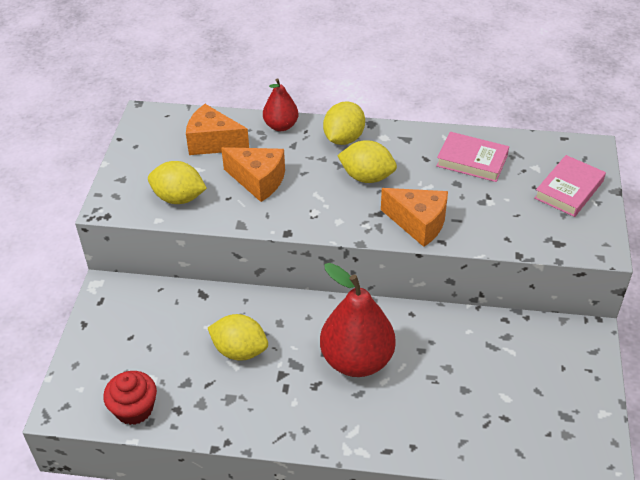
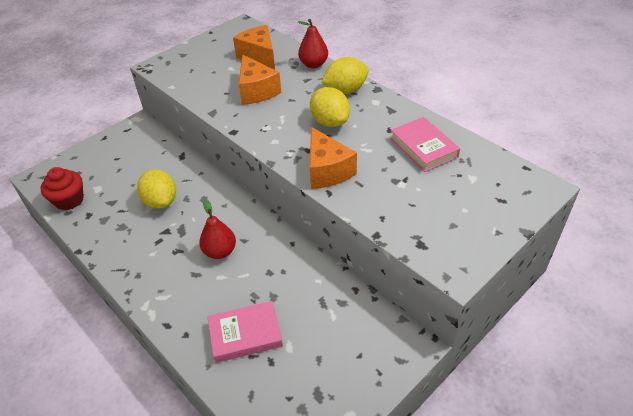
camera: 40 degrees right, 0 degrees up
(179, 198) = (198, 79): yellow lemon -> none
(357, 360) = (220, 251): red pear -> red pear, size x0.55
(569, 189) = (481, 208): pink book -> pink book (245, 334)

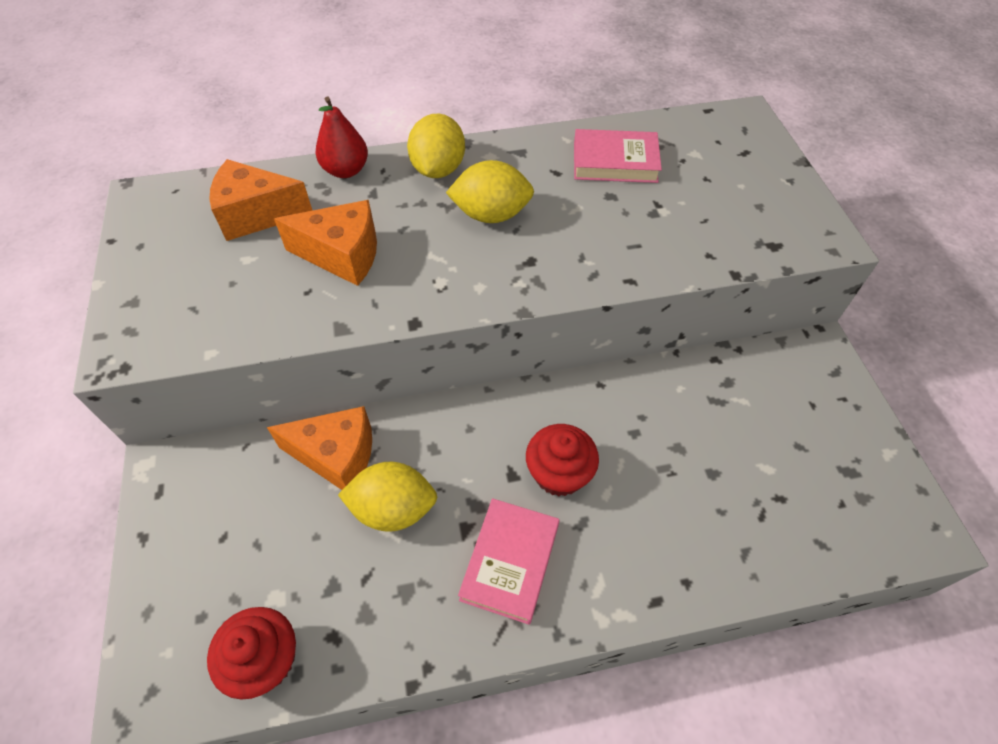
camera: 60 degrees left, 10 degrees up
(220, 251) = (559, 473): red pear -> red cupcake
(245, 334) = (724, 507): pink book -> pink book (510, 562)
(327, 171) = (588, 263): orange cheese -> orange cheese (336, 456)

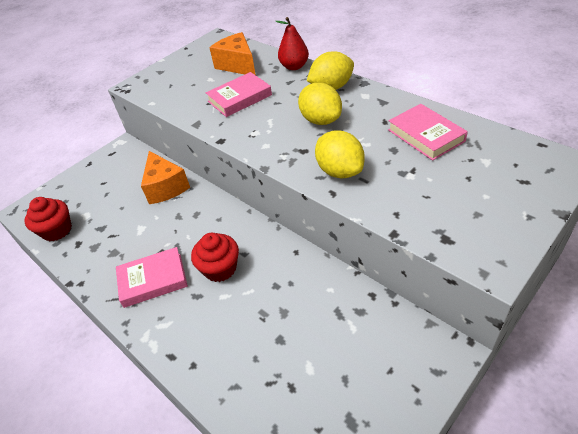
camera: 60 degrees right, 10 degrees down
(342, 255) = (239, 98): orange cheese -> pink book
(393, 509) = (152, 222): yellow lemon -> yellow lemon (340, 171)

